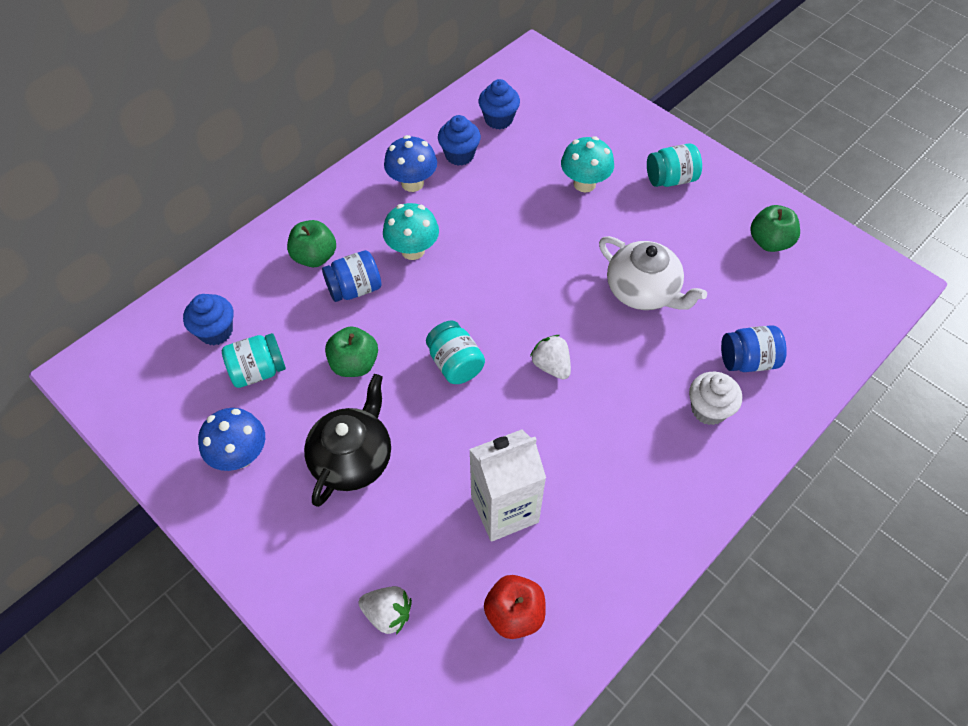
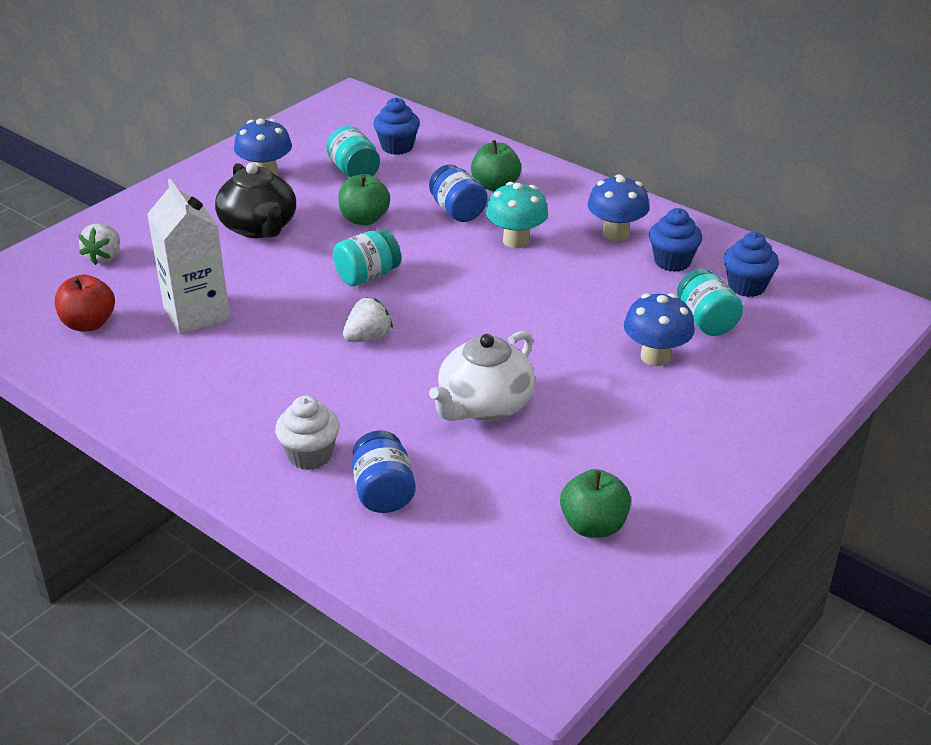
camera: 85 degrees right, 20 degrees down
(352, 458) = (259, 227): black teapot -> black teapot turned 45 degrees clockwise
(584, 184) = (655, 356): turquoise mushroom -> blue mushroom
(670, 179) = (689, 432): turquoise jar -> turquoise jar (706, 321)

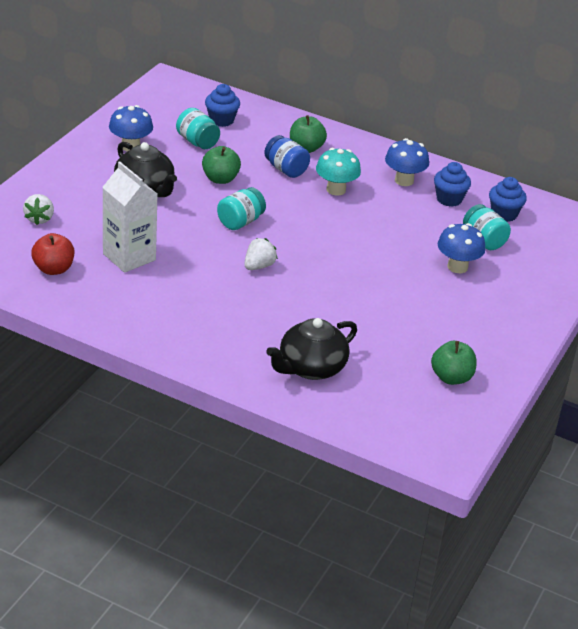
camera: 15 degrees left, 0 degrees up
(310, 455) = (252, 348): white cupcake -> none
(383, 492) = (311, 368): blue jar -> black teapot
(484, 405) = (355, 307): white teapot -> none

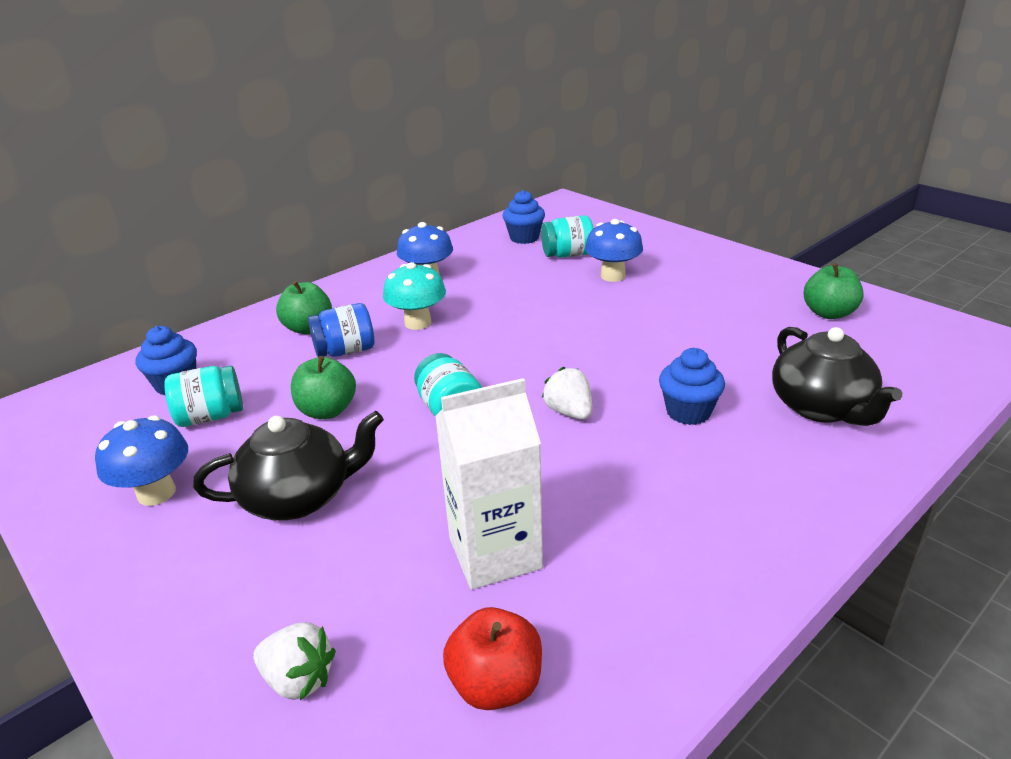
camera: 65 degrees left, 5 degrees down
(449, 199) = (480, 260): blue cupcake -> blue cupcake (688, 412)

